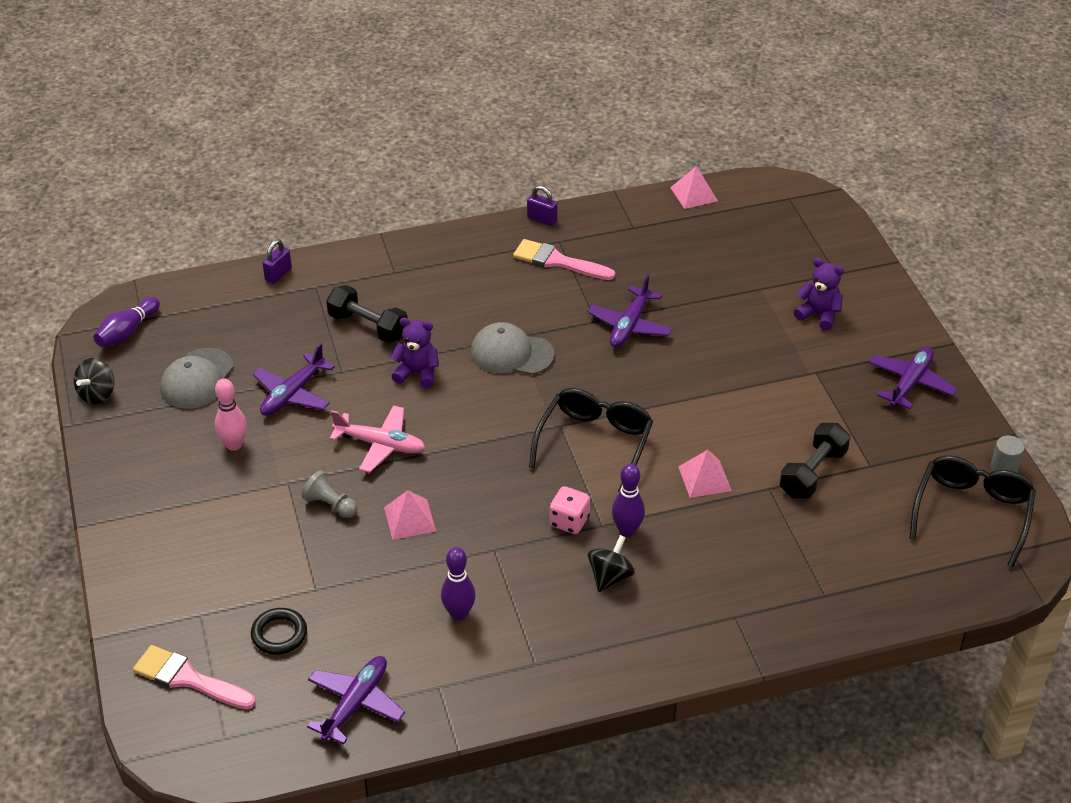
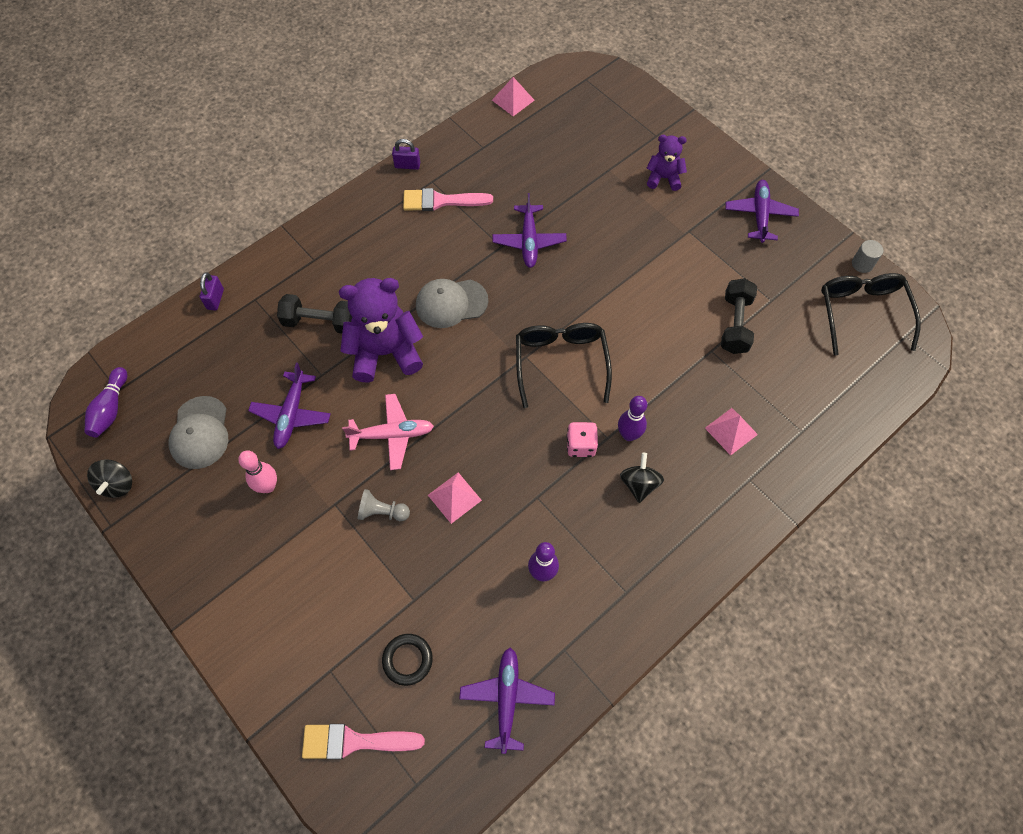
camera: 25 degrees left, 20 degrees up
(417, 373) = (385, 352): purple teddy bear -> purple teddy bear, size x1.82
(704, 478) = (660, 361): pink pyramid -> pink pyramid (731, 431)

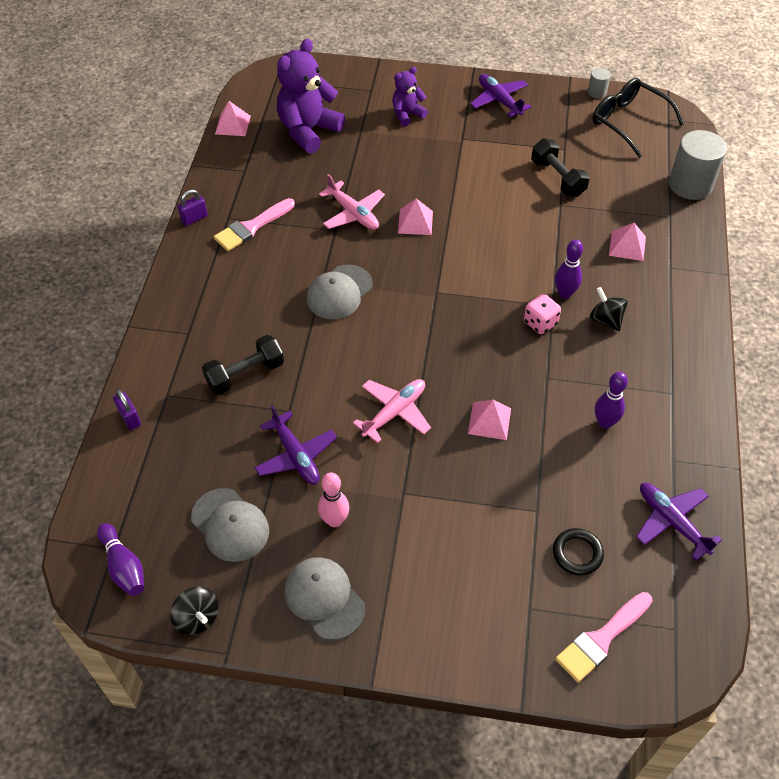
camera: 40 degrees left, 10 degrees down
(204, 539) = (324, 598): none -> grey cap
(382, 512) = (446, 470): grey pawn -> none
(385, 352) = (324, 360): purple teddy bear -> purple teddy bear (308, 131)
(529, 241) = (353, 214): purple plane -> pink plane
(561, 363) = (467, 279): black glasses -> none
(571, 282) = (415, 222): none -> pink pyramid
(855, 414) = (690, 185): none -> grey cylinder

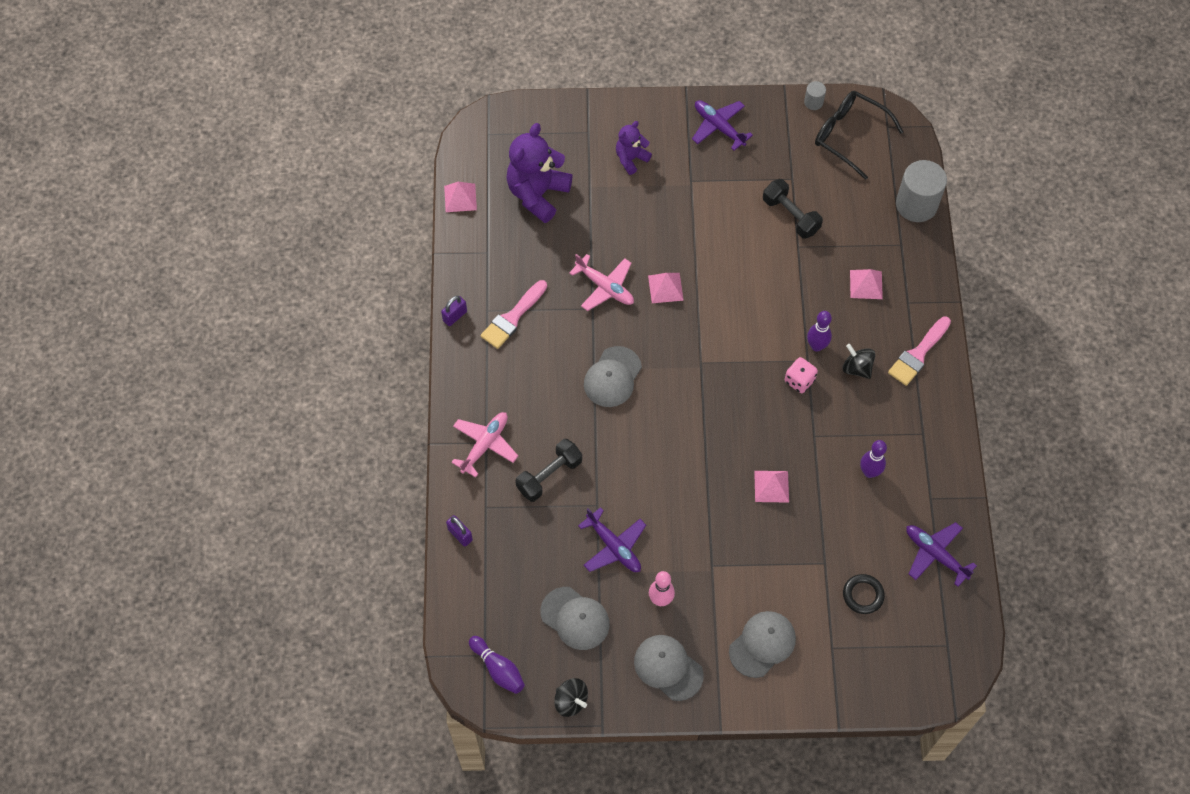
camera: 10 degrees left, 10 degrees up
(395, 412) = (689, 491): pink plane -> pink plane (485, 445)
(444, 590) = (762, 644): none -> grey cap
(601, 639) = (891, 663): pink brush -> pink brush (918, 354)

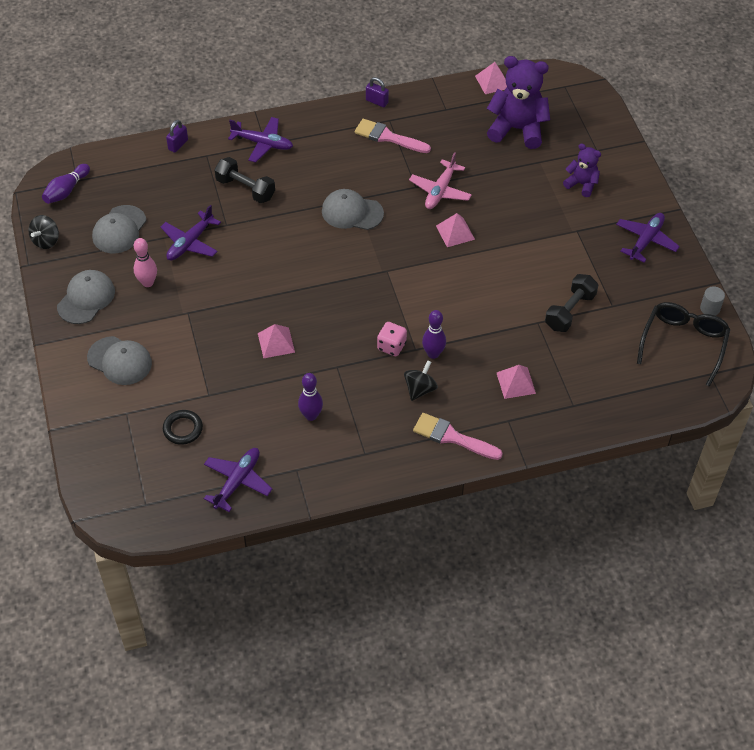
camera: 75 degrees right, 10 degrees down
(485, 445) = (263, 144): pink plane -> purple plane
(916, 204) = (626, 411): grey cylinder -> none

